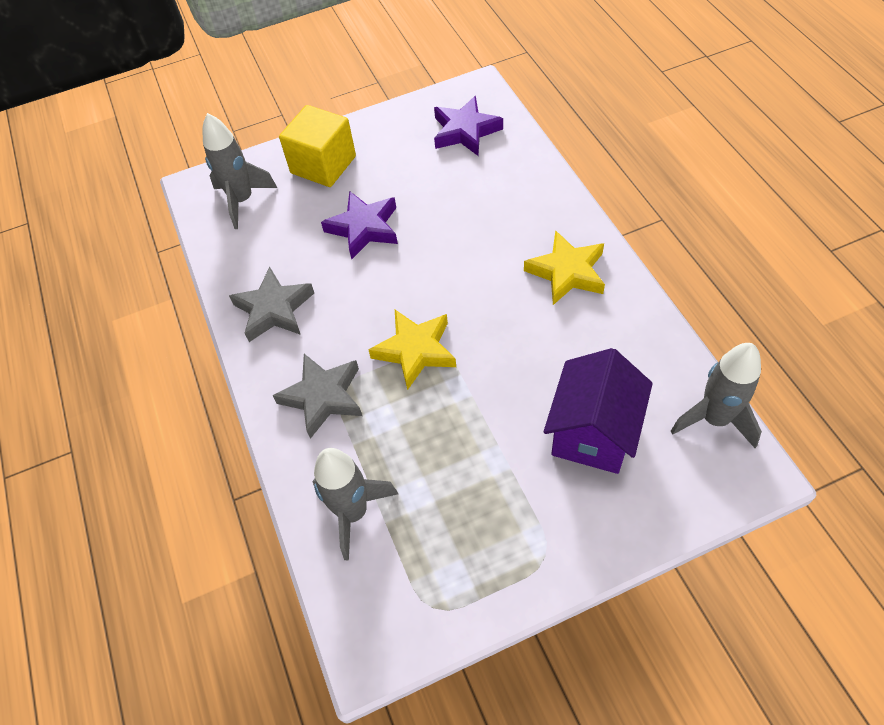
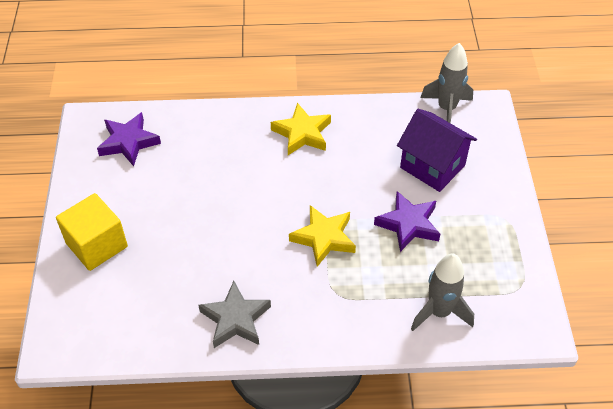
camera: 75 degrees left, 5 degrees down
(242, 201) = (97, 315): grey rocket -> none
(323, 397) = (336, 306): grey star -> none
(364, 228) = (187, 236): purple star -> purple star (408, 224)

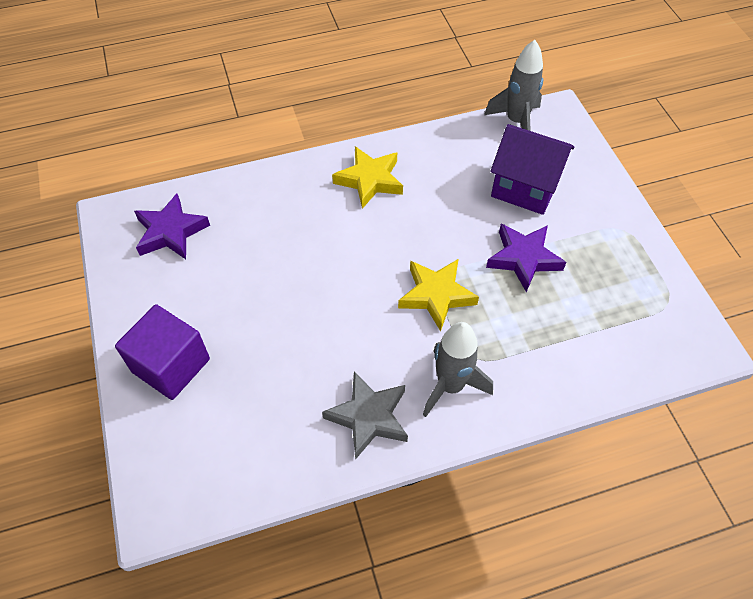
camera: 15 degrees left, 5 degrees up
(96, 245) = (171, 365): yellow cube -> purple cube
(439, 312) = (594, 352): grey rocket -> grey rocket (450, 386)

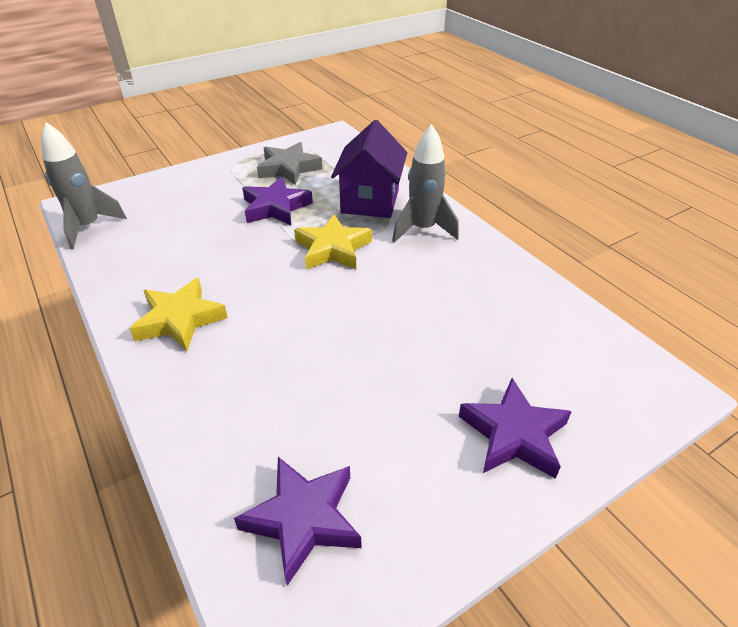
camera: 105 degrees left, 15 degrees down
(171, 365) = (514, 434): purple cube -> purple star
(368, 417) = (478, 268): grey star -> grey star (288, 168)
(525, 188) = (187, 214): purple house -> purple house (370, 201)

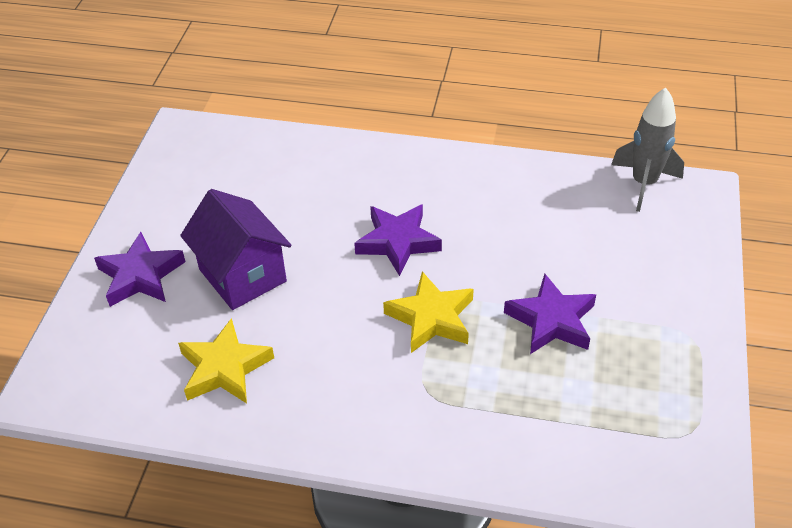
camera: 135 degrees right, 5 degrees up
(180, 319) = (441, 185): yellow star -> yellow star (225, 368)
(288, 168) = (634, 382): grey star -> none
(303, 519) = (220, 162): purple star -> purple star (397, 242)
(370, 201) = (483, 405): purple house -> purple house (242, 275)
(423, 229) = (384, 408): grey rocket -> none

